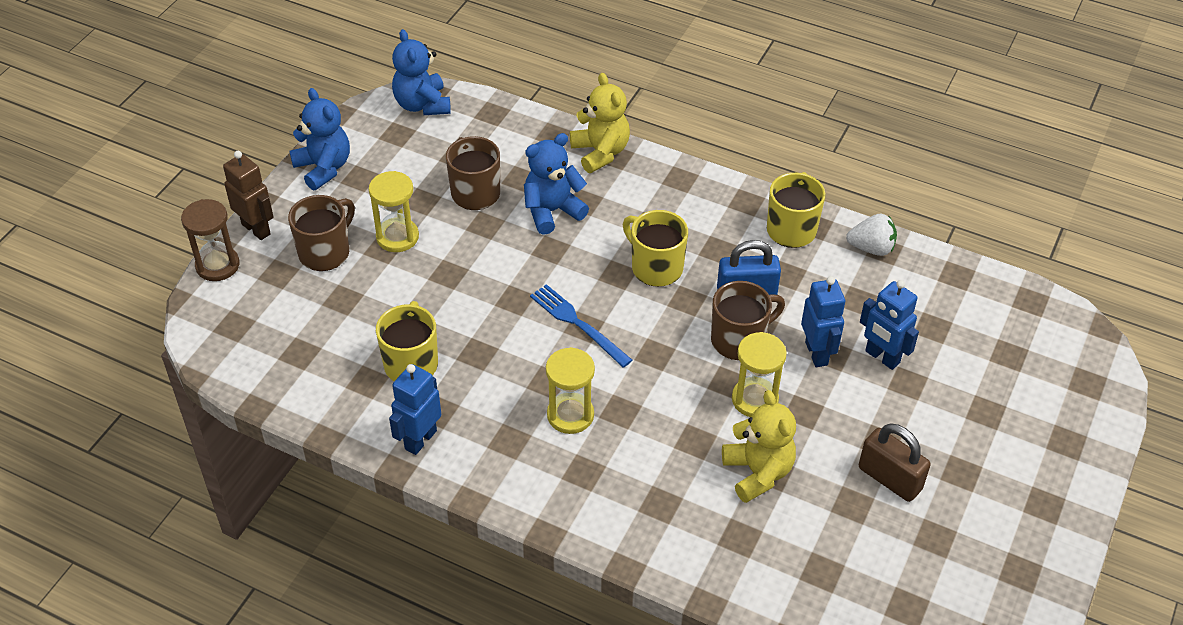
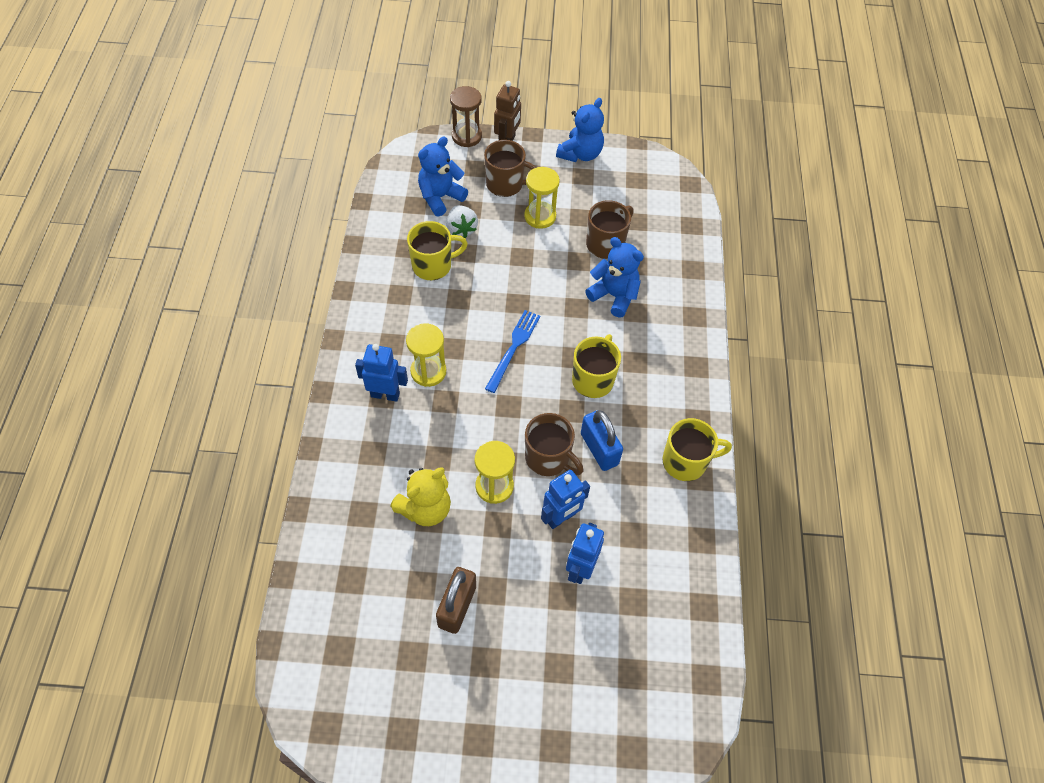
camera: 65 degrees right, 10 degrees up
(420, 439) = (372, 294): blue robot -> blue robot (385, 394)
(422, 105) = (674, 183): blue teddy bear -> blue teddy bear (440, 197)
(600, 152) = (692, 305): yellow teddy bear -> none
(871, 248) = (698, 529): white strawberry -> white strawberry (461, 229)

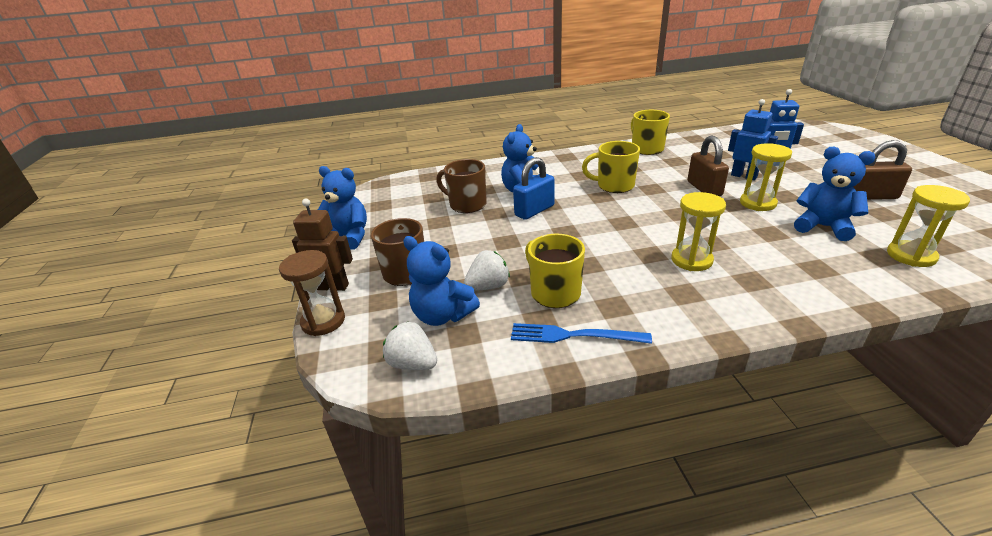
camera: 100 degrees left, 25 degrees down
(385, 394) = (748, 279): blue robot -> none
(401, 176) = (413, 363): none -> white strawberry
(425, 508) = (823, 227): yellow teddy bear -> blue teddy bear
(513, 348) = (618, 223): blue fork -> blue fork (574, 335)
(540, 216) = (447, 242): yellow hourglass -> yellow hourglass (911, 256)
(548, 458) = (704, 189): brown mug -> brown padlock
(599, 449) = (672, 174): blue padlock -> blue padlock (534, 210)

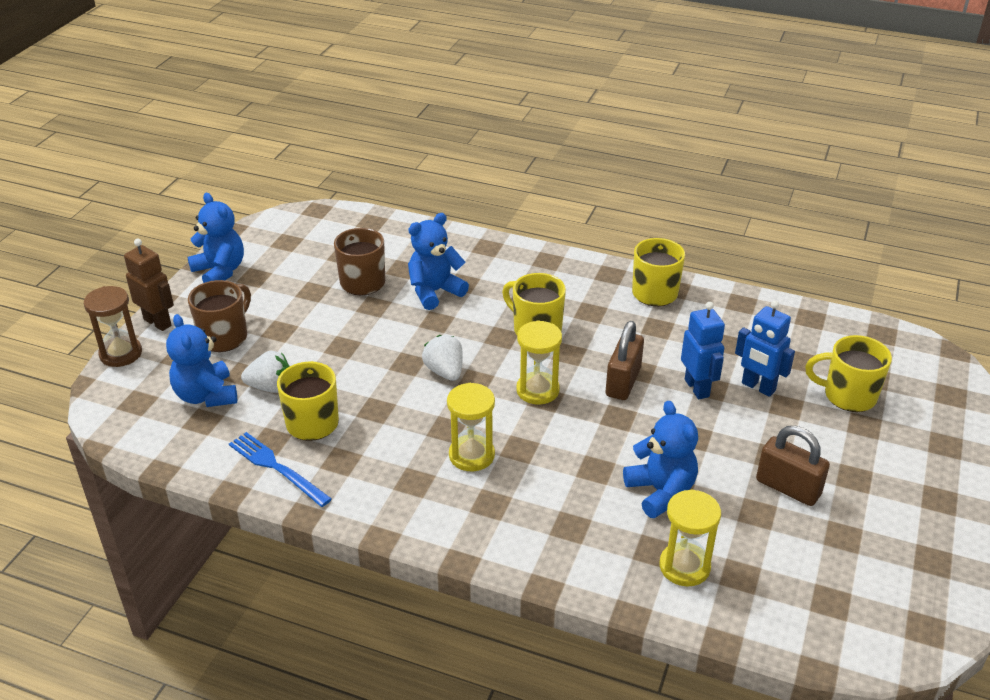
camera: 30 degrees right, 5 degrees up
(413, 363) = (143, 425): white strawberry -> white strawberry (445, 372)
(534, 210) = (413, 322): blue padlock -> none
(757, 203) = (646, 430): yellow hourglass -> yellow hourglass (537, 390)
(812, 151) = (848, 396): none -> yellow mug

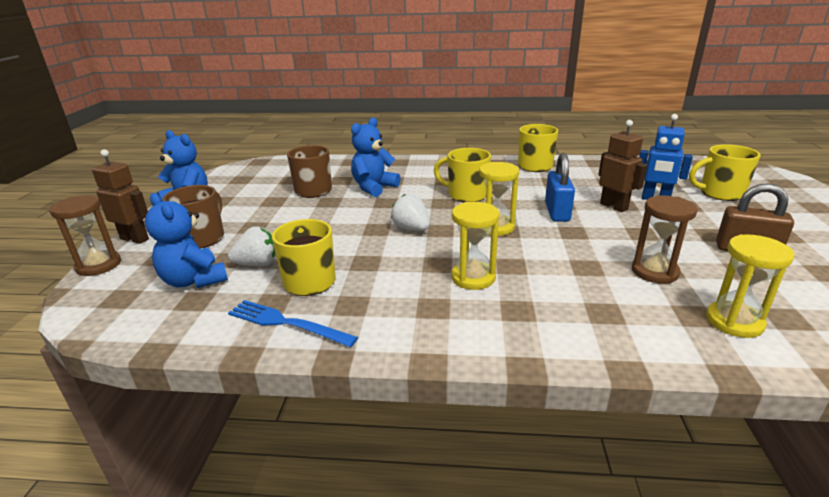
camera: 15 degrees left, 10 degrees down
(623, 382) = (557, 212): brown padlock -> blue padlock
(660, 492) = (654, 272): blue teddy bear -> brown hourglass
(697, 388) = (614, 206): blue robot -> brown robot

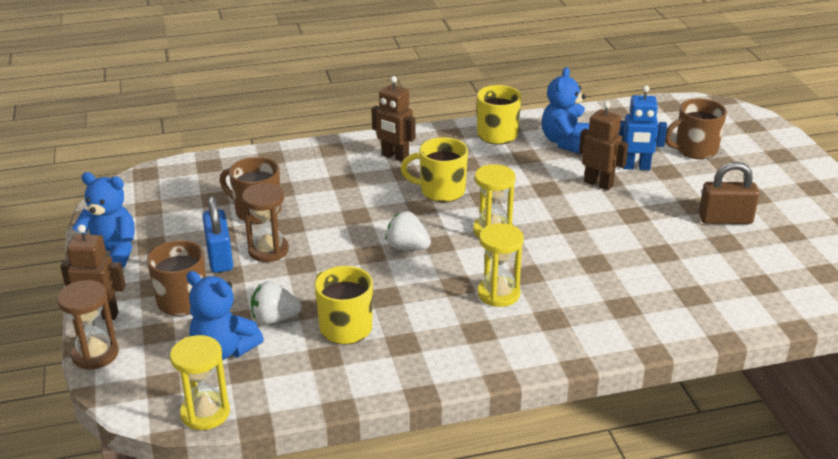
camera: 20 degrees left, 5 degrees up
(257, 264) = (274, 319): white strawberry -> white strawberry turned 150 degrees counterclockwise
(287, 323) = (356, 373): blue fork -> none
(374, 187) = (328, 196): blue teddy bear -> blue teddy bear (565, 142)
(443, 171) = (395, 157): none -> brown robot
(557, 212) = (545, 200): blue padlock -> blue padlock (219, 257)
(654, 272) = (653, 257): brown hourglass -> brown hourglass (268, 250)
(720, 193) = (695, 150): yellow mug -> brown mug
(734, 322) = (722, 295): yellow hourglass -> yellow hourglass (205, 413)

